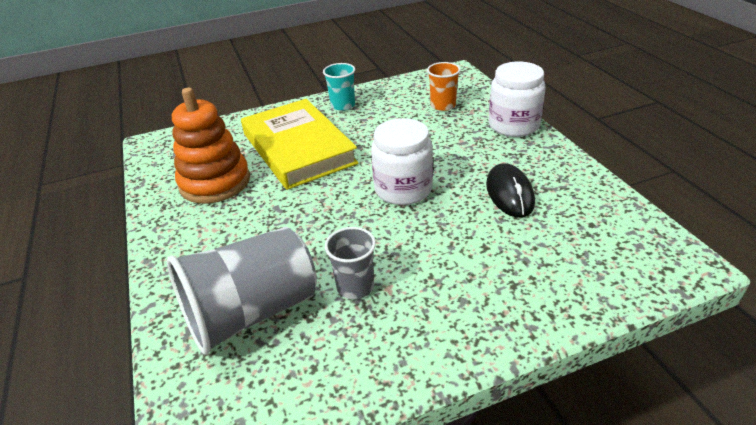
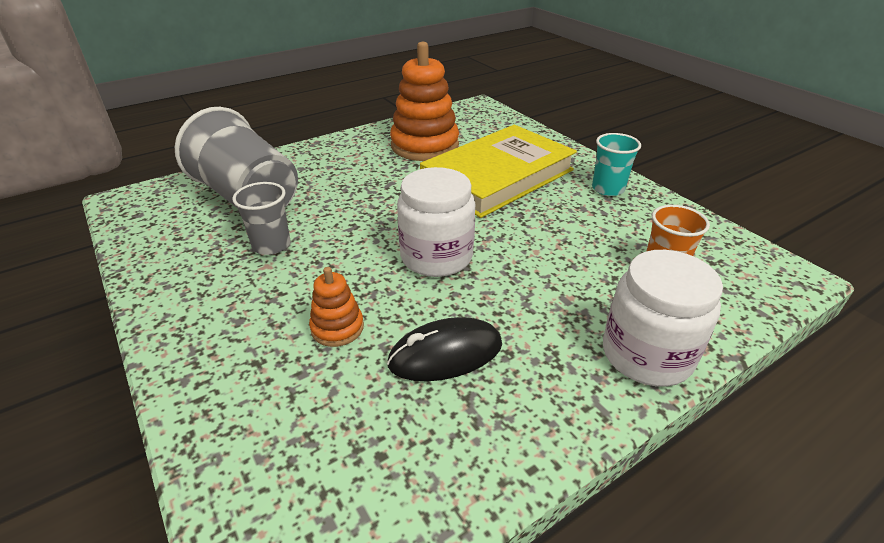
camera: 75 degrees right, 0 degrees up
(479, 242) = (337, 328): none -> orange stacking toy

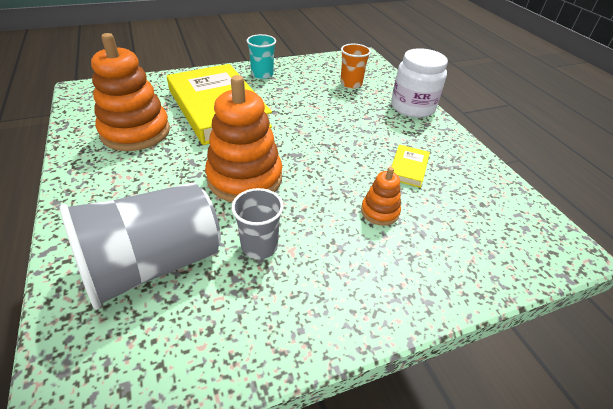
camera: 80 degrees left, 5 degrees up
(373, 218) = (245, 178): none -> orange stacking toy
(436, 257) = (311, 155): white jar -> none
(445, 354) = (408, 168): black mouse -> yellow book

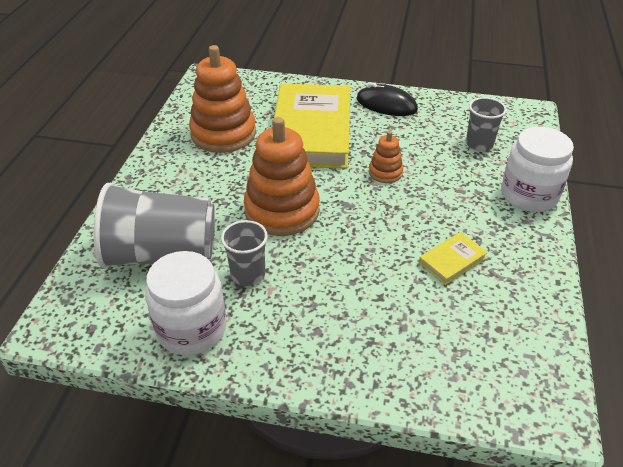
camera: 35 degrees right, 0 degrees up
(246, 326) = (191, 328): none -> white jar
(262, 74) = (386, 104): turquoise cup -> black mouse
(351, 84) = (479, 144): orange cup -> grey cup
(380, 211) = (379, 290): orange stacking toy -> orange stacking toy (385, 172)

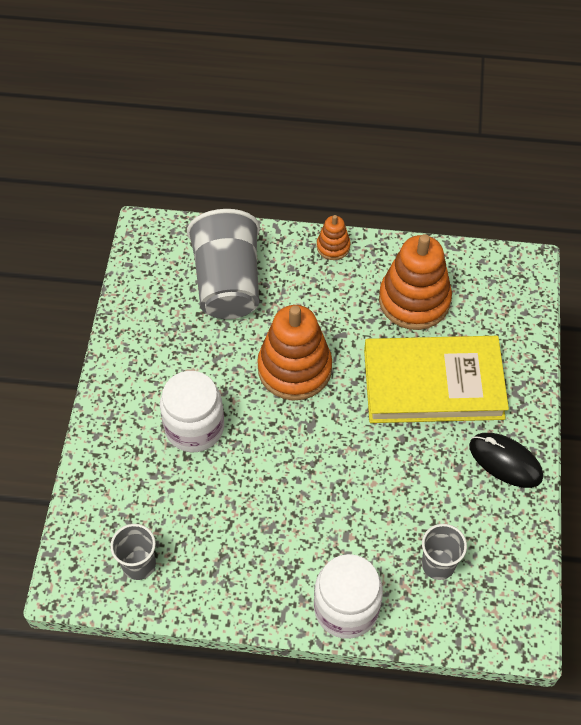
camera: 85 degrees right, 15 degrees up
(191, 328) = (147, 321): white jar -> white jar (194, 427)
(248, 274) = (208, 351): grey cup -> grey cup (139, 564)
(385, 172) = (367, 460): orange stacking toy -> orange stacking toy (333, 246)
(386, 104) = (505, 461): black mouse -> black mouse turned 75 degrees counterclockwise
(452, 261) = (236, 520): yellow book -> none

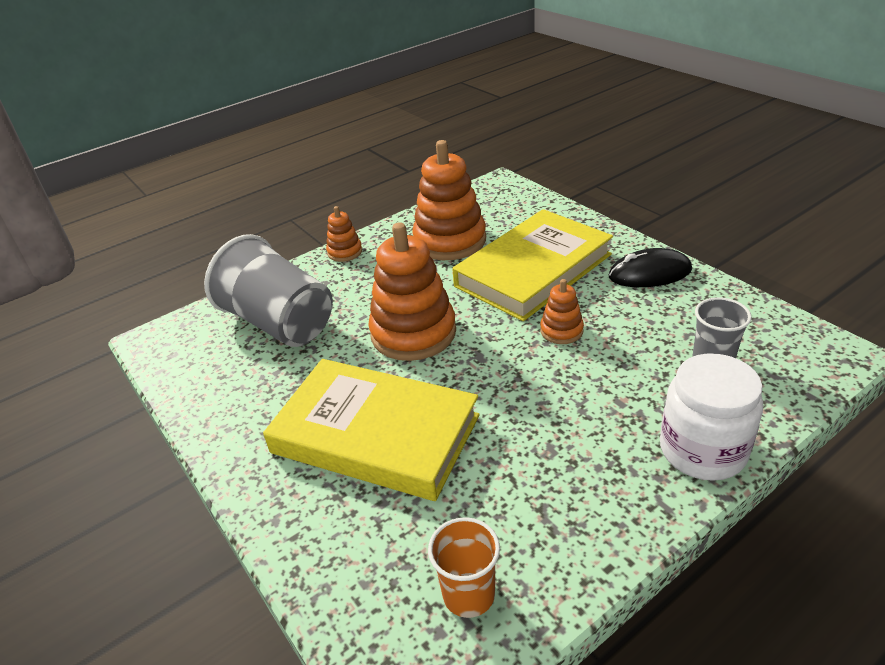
camera: 40 degrees left, 20 degrees down
(139, 564) = (468, 594): grey cup -> orange cup
(194, 427) = (375, 434): white jar -> yellow book
(382, 453) = (561, 331): none -> orange stacking toy

